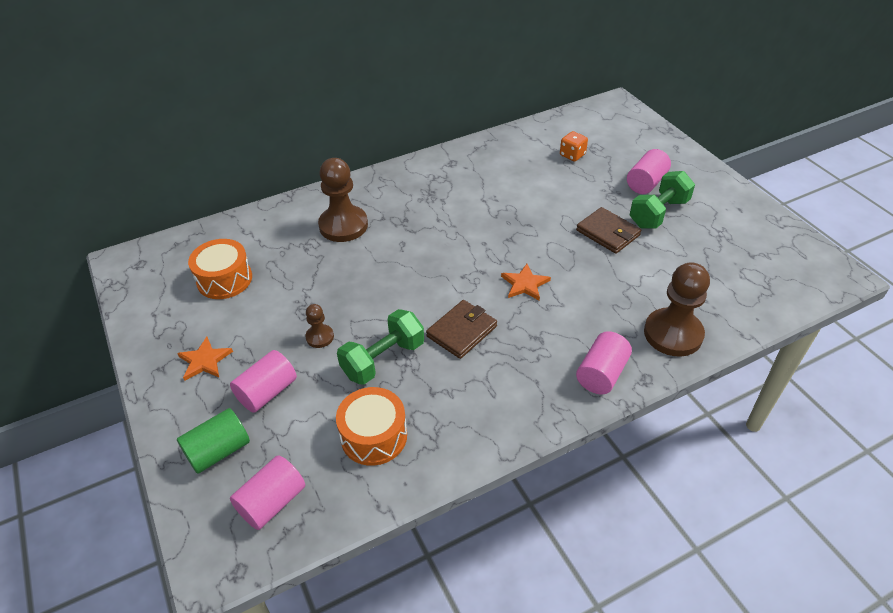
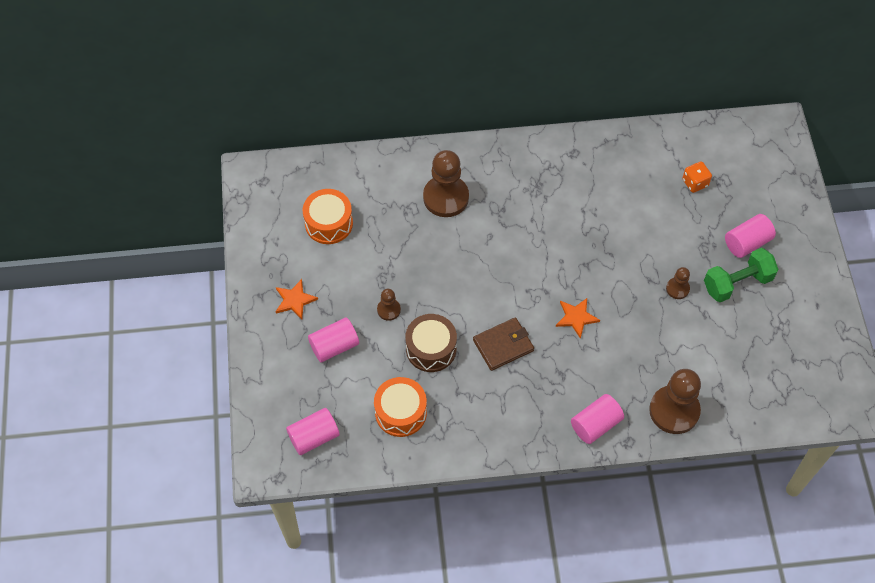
camera: 20 degrees right, 15 degrees up
(218, 451) = (287, 383): green cylinder -> none
(383, 359) = (431, 349): green dumbbell -> brown drum
(608, 233) = (677, 289): brown wallet -> brown pawn

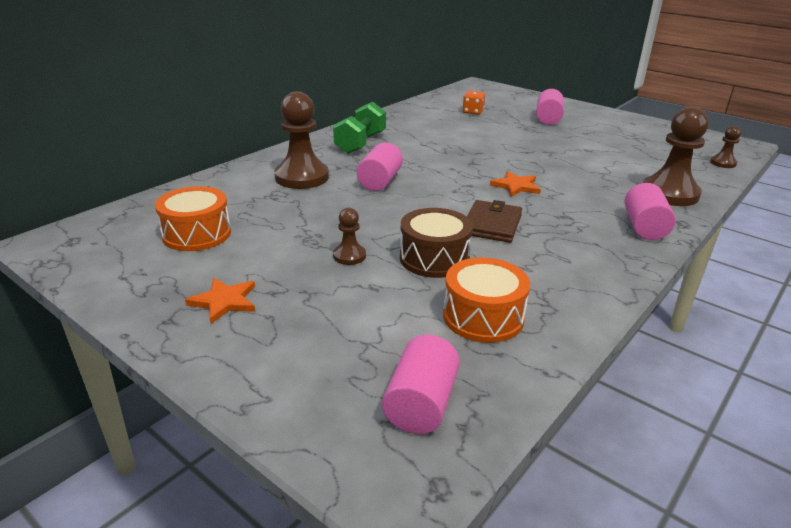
camera: 45 degrees left, 30 degrees down
(334, 346) = (327, 310): pink cylinder -> pink cylinder (380, 181)
(677, 289) = (550, 148): brown pawn -> brown pawn (723, 163)
(737, 283) = (577, 132): green dumbbell -> green dumbbell (360, 143)

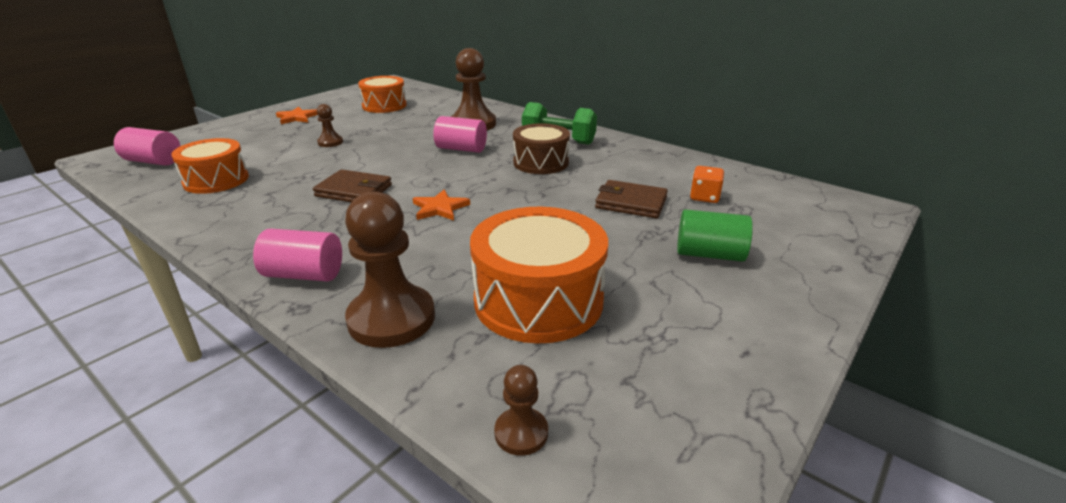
camera: 90 degrees right, 0 degrees up
(434, 258) = (308, 167): brown drum -> brown drum (541, 162)
(487, 129) = (631, 203): none -> brown wallet
(548, 119) = (709, 254): pink cylinder -> green cylinder
(622, 157) = (538, 300): none -> orange drum

